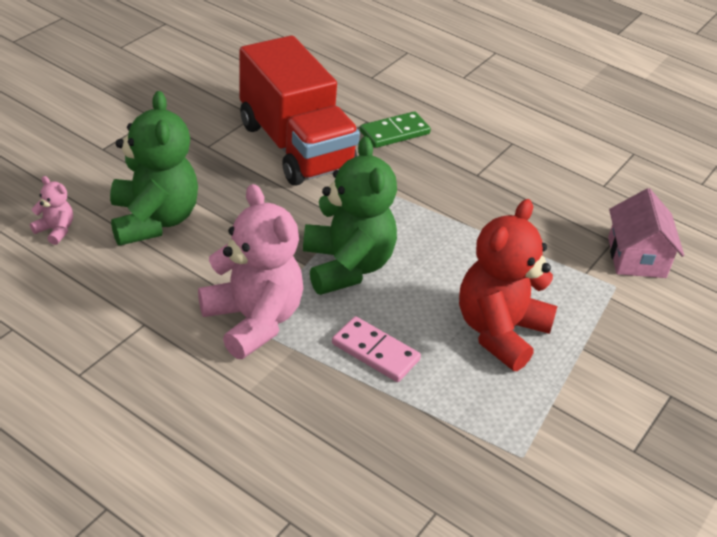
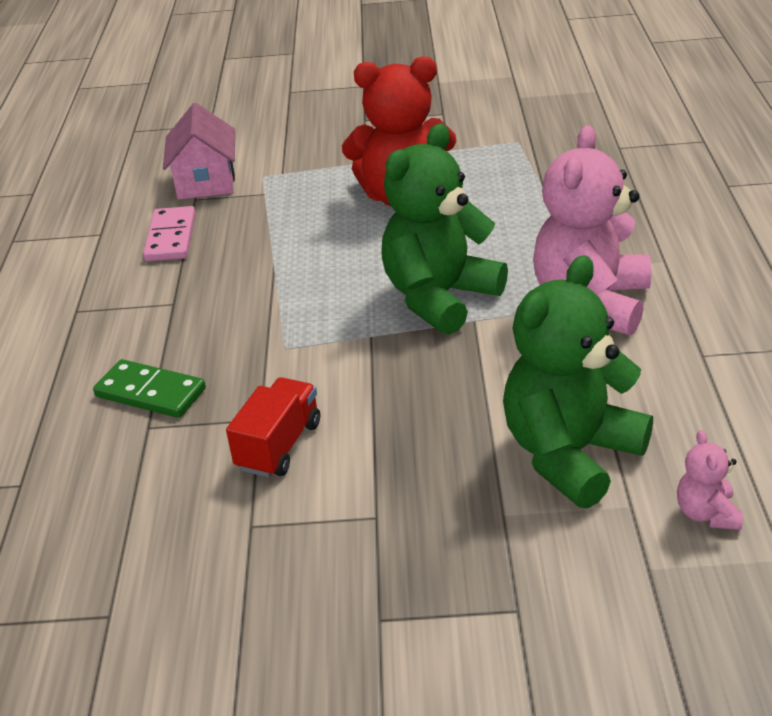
camera: 120 degrees left, 5 degrees down
(295, 146) = (279, 446): red truck -> red truck, size x0.45
(375, 352) = (521, 232): pink domino -> pink domino (171, 237)
(636, 257) = (206, 181): pink house -> pink house turned 60 degrees counterclockwise

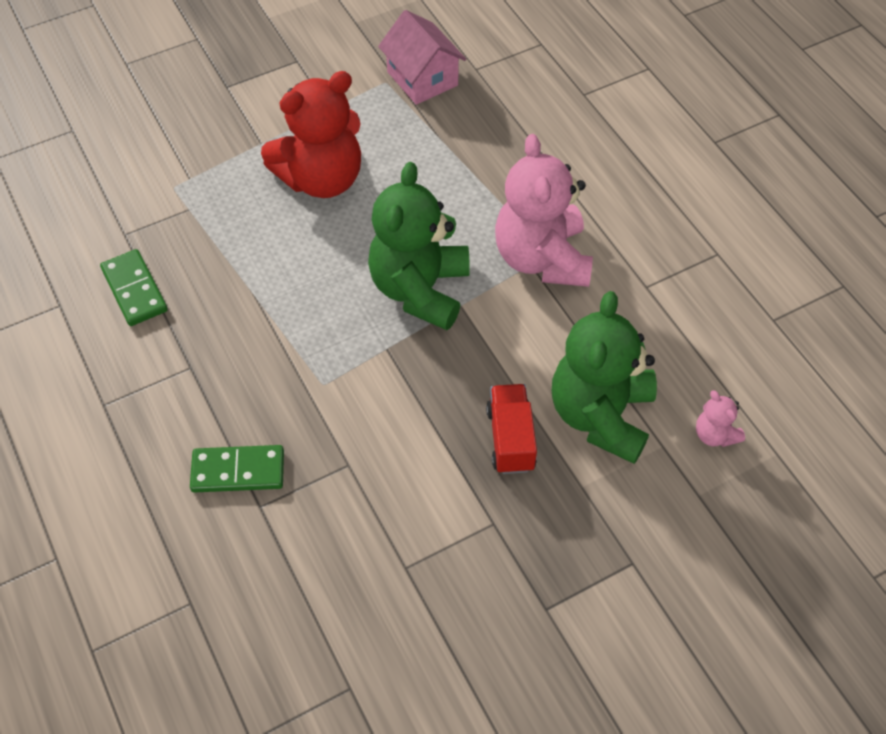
camera: 30 degrees left, 20 degrees up
(171, 237) = (135, 290): pink domino -> green domino
(206, 181) = (121, 209): pink house -> pink house (422, 78)
(279, 446) = (381, 486): red truck -> red truck (510, 439)

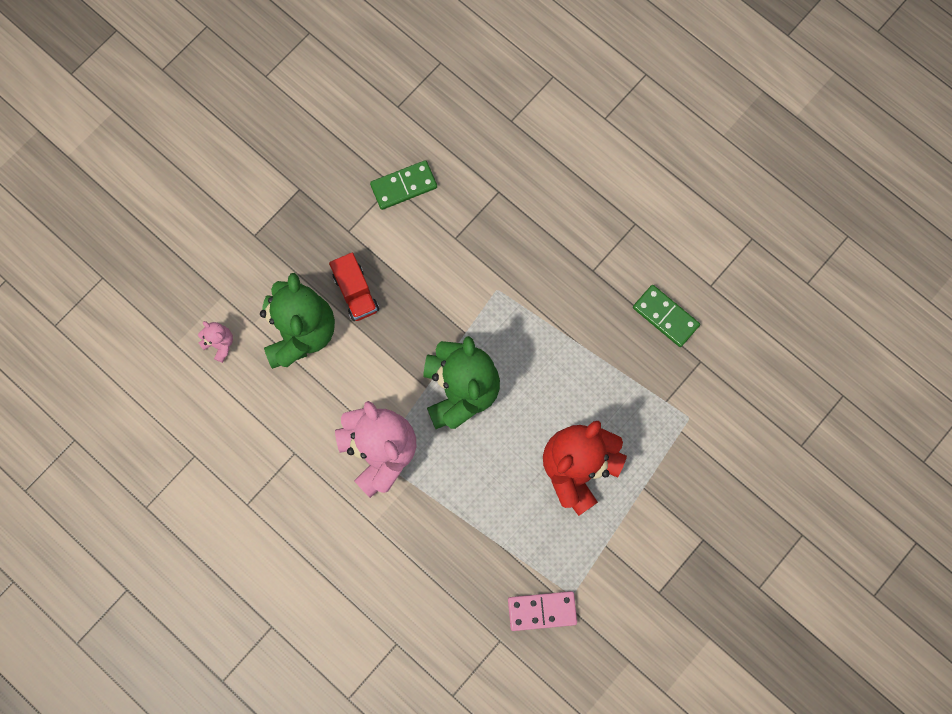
camera: 160 degrees right, 20 degrees up
(238, 471) = (523, 209): green domino -> green domino (403, 186)
(422, 78) = (542, 611): pink house -> pink domino

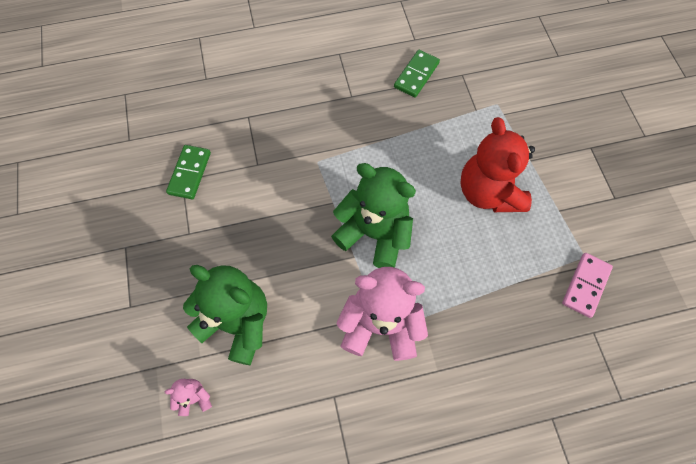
camera: 55 degrees left, 10 degrees down
(356, 293) = (241, 259): red truck -> none
(665, 316) = (416, 75): green domino -> green domino turned 45 degrees counterclockwise

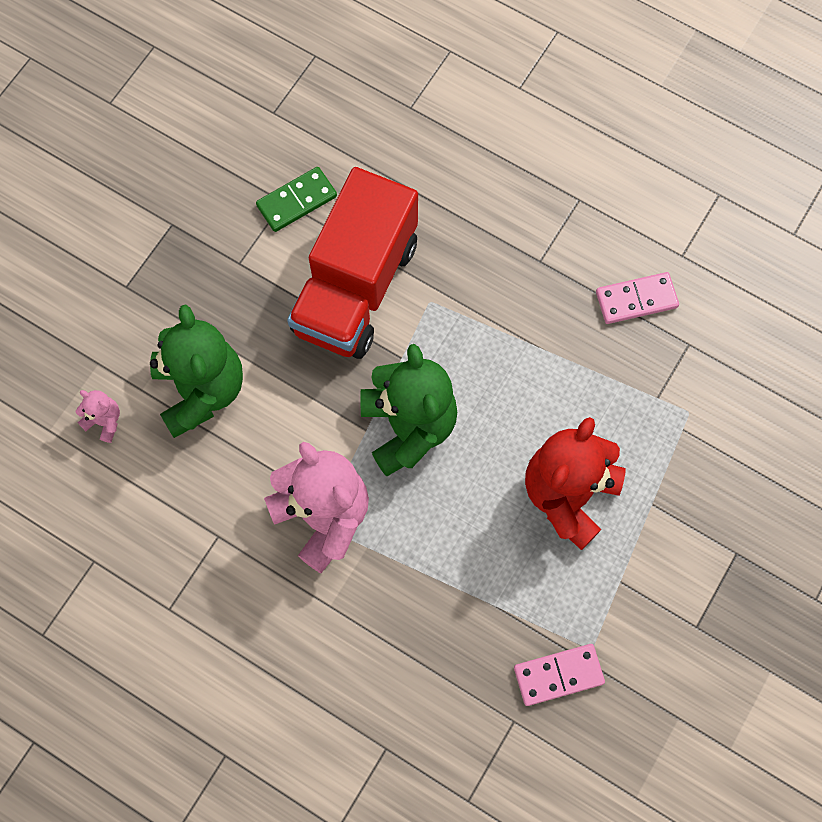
camera: 45 degrees right, 5 degrees up
(269, 188) = (356, 287): none -> red truck
(416, 75) = (636, 300): green domino -> pink domino

